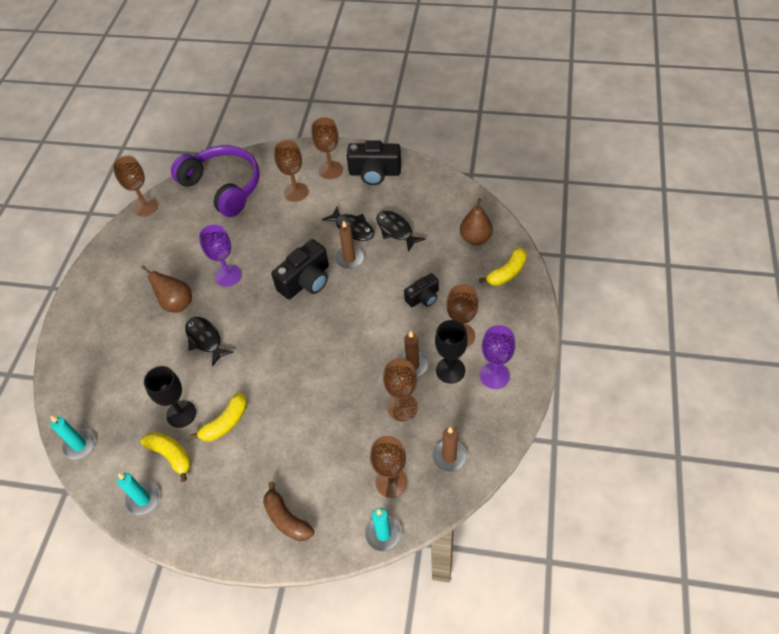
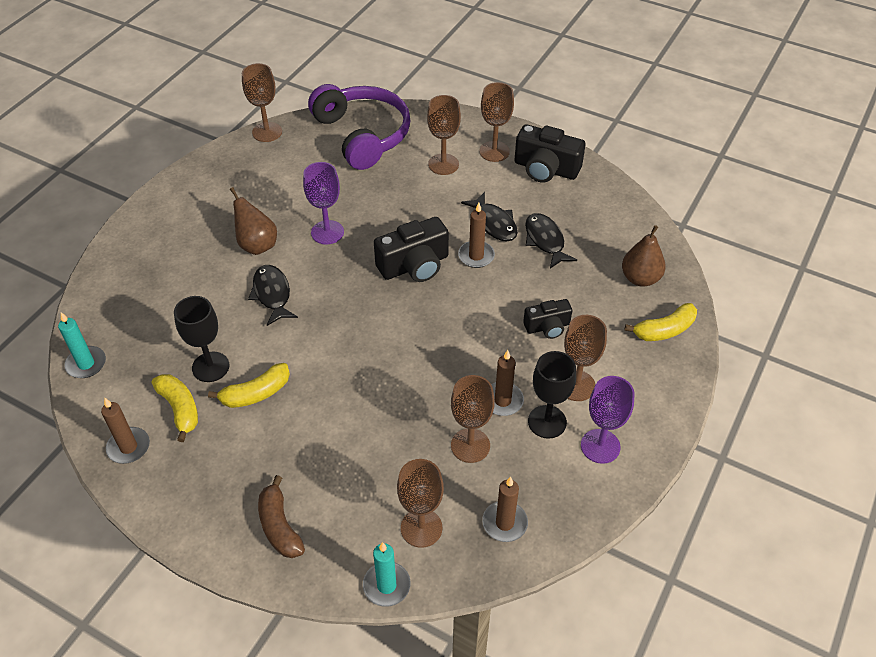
camera: 15 degrees right, 5 degrees down
(143, 500) = (128, 447): turquoise candle -> brown candle

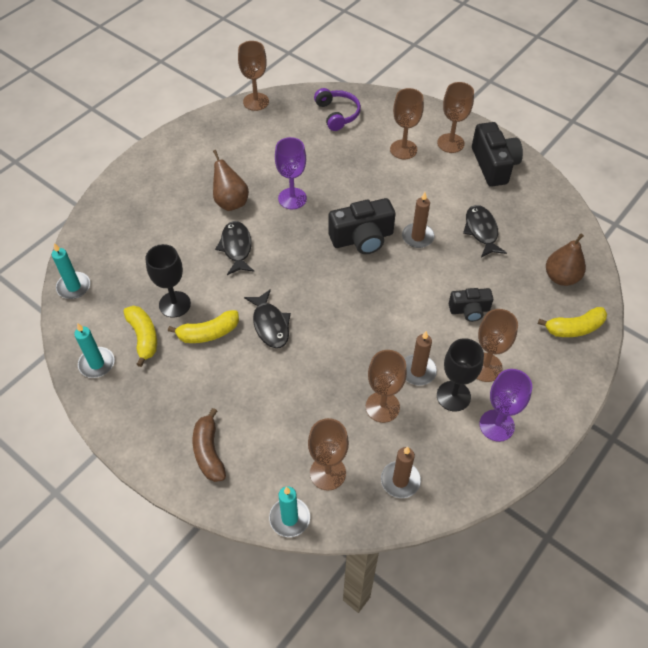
camera: 10 degrees right, 5 degrees up
(128, 447) = (97, 364): brown candle -> turquoise candle
(362, 135) = (337, 114): purple headphones -> purple headphones, size x0.54
(494, 223) = (438, 209): black fish -> black fish (270, 324)
(545, 169) = (494, 165): black camera -> black camera turned 135 degrees counterclockwise

